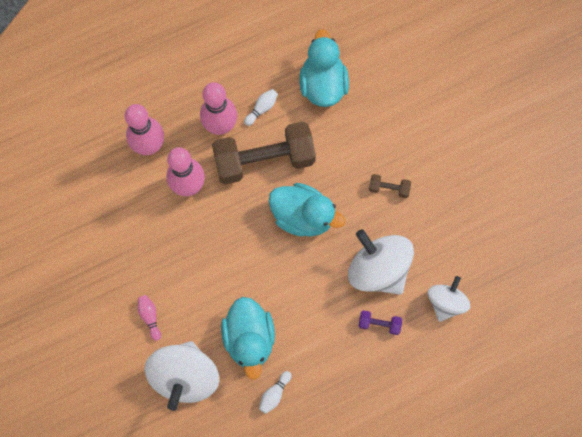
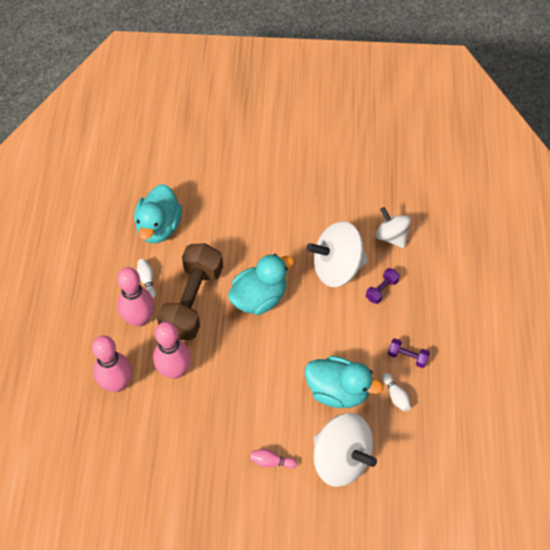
camera: 60 degrees left, 15 degrees down
(321, 384) = (407, 356): none -> purple dumbbell
(323, 85) = (159, 227): turquoise duck -> turquoise duck turned 105 degrees counterclockwise
(389, 188) = (276, 226): brown dumbbell -> none

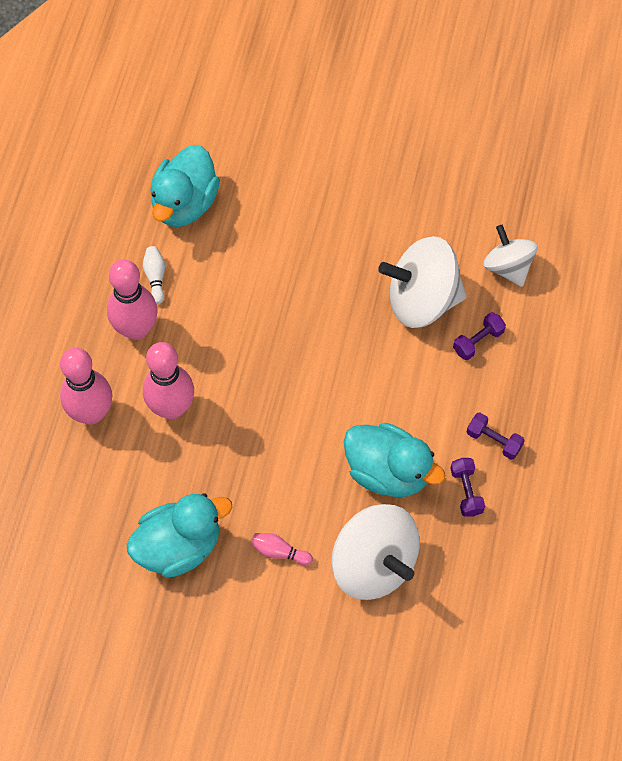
camera: 10 degrees right, 5 degrees up
(192, 301) = (212, 316): brown dumbbell -> none
(259, 298) = (305, 326): turquoise duck -> turquoise duck (179, 546)
(395, 395) = (466, 491): white bowling pin -> purple dumbbell

